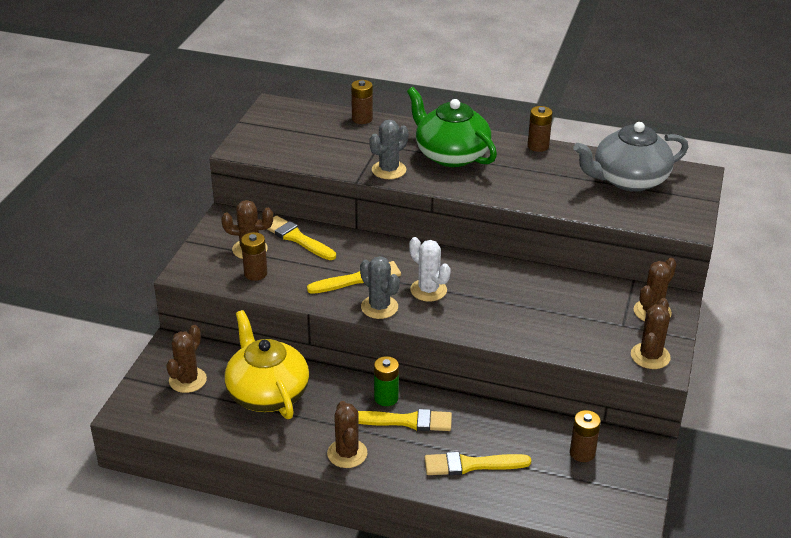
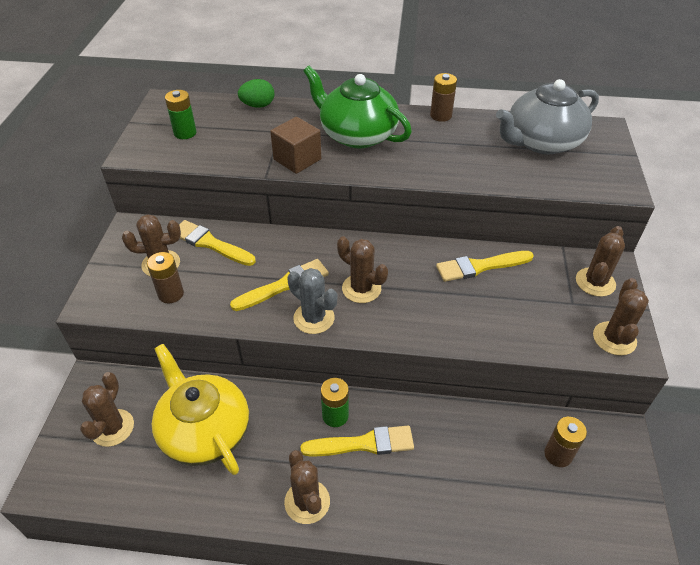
camera: 10 degrees left, 10 degrees up
(289, 136) = (185, 133): none -> green battery
(362, 119) = (258, 105): brown battery -> green egg
(389, 170) = (297, 159): grey cactus -> brown cube
(428, 290) = (361, 288): white cactus -> brown cactus
(471, 465) = (447, 493): yellow brush -> yellow brush (480, 266)

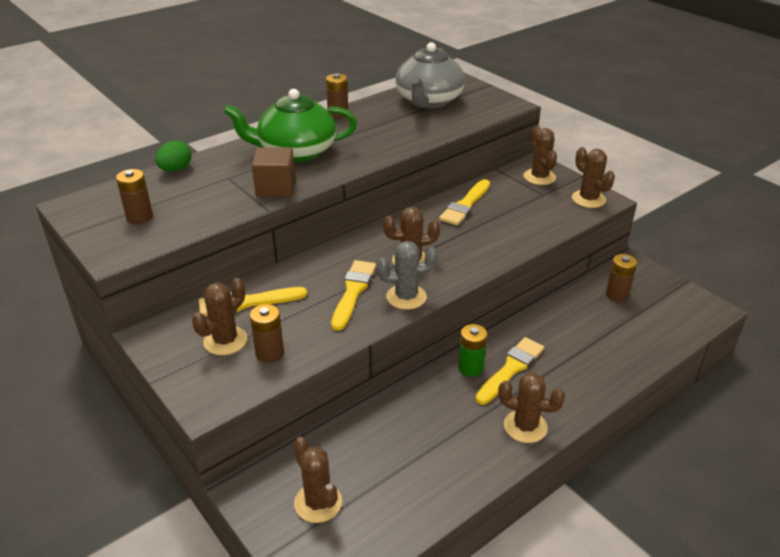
camera: 45 degrees left, 10 degrees down
(185, 133) = (140, 217): green battery -> brown battery
(204, 431) = (395, 446): yellow teapot -> none

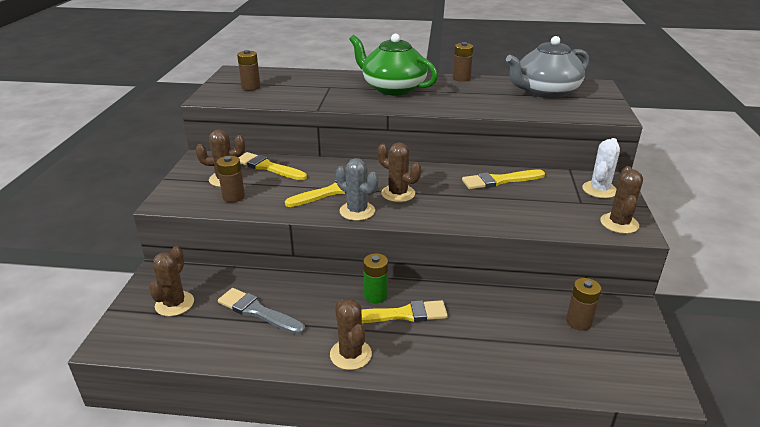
camera: 45 degrees right, 5 degrees down
(176, 170) = (311, 73): green egg -> none
(276, 187) = (343, 101): brown cube -> none
(404, 450) = (258, 312): none -> grey brush
(539, 177) = (599, 190): brown cactus -> white cactus

